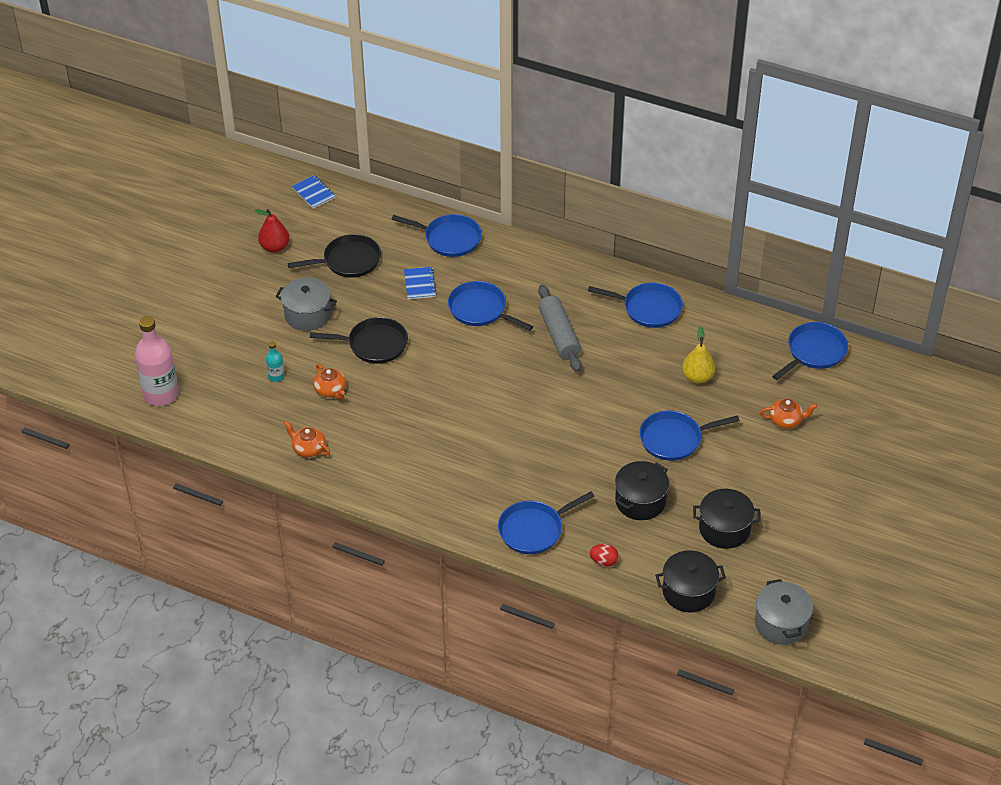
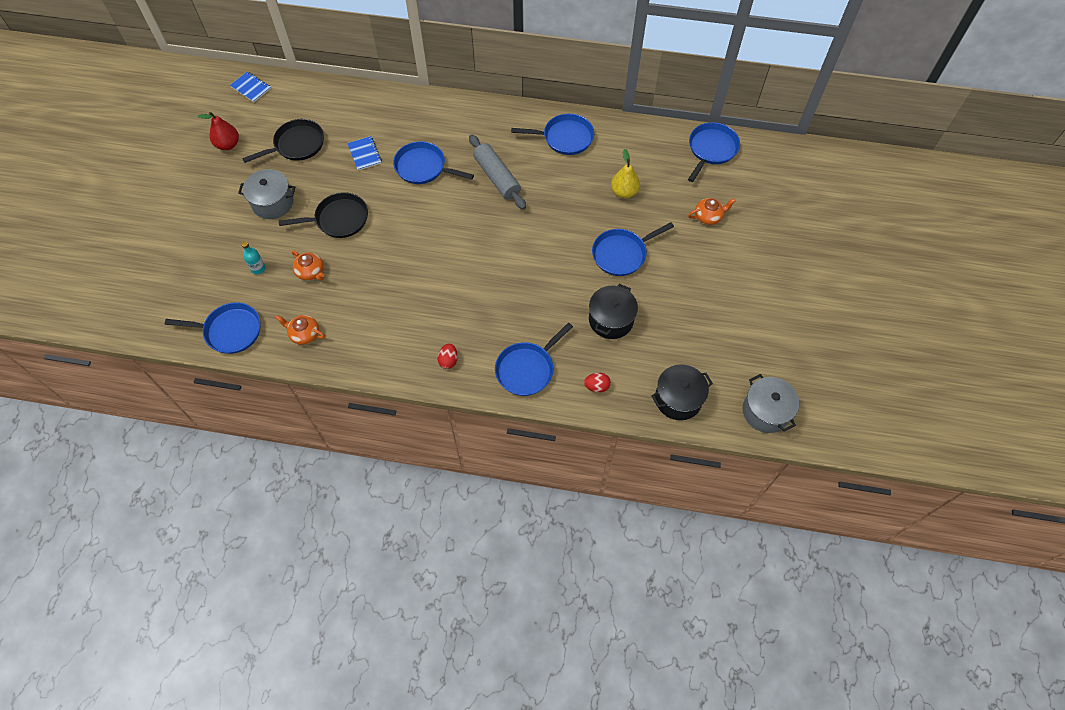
camera: 15 degrees left, 15 degrees up
(161, 394) = (155, 309): pink bottle -> none
(449, 239) = (379, 107): blue pan -> blue pan (230, 331)
(452, 504) = (448, 360): none -> red egg
(724, 529) = (690, 330): black pot -> none

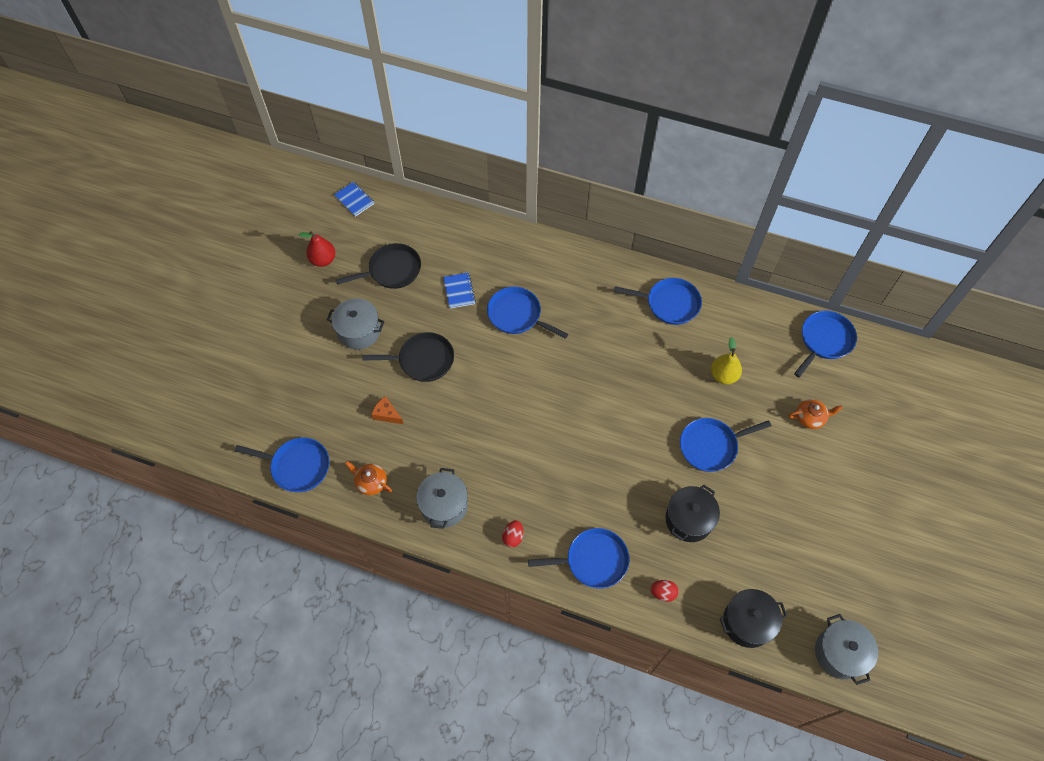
camera: 10 degrees right, 0 degrees up
(258, 268) = (334, 402): turquoise bottle -> none
(311, 272) = (387, 414): orange teapot -> orange cheese
(378, 343) = (444, 505): none -> grey pot
(497, 177) = (591, 338): grey rolling pin -> none
(527, 369) = (593, 560): blue pan -> blue pan turned 150 degrees counterclockwise

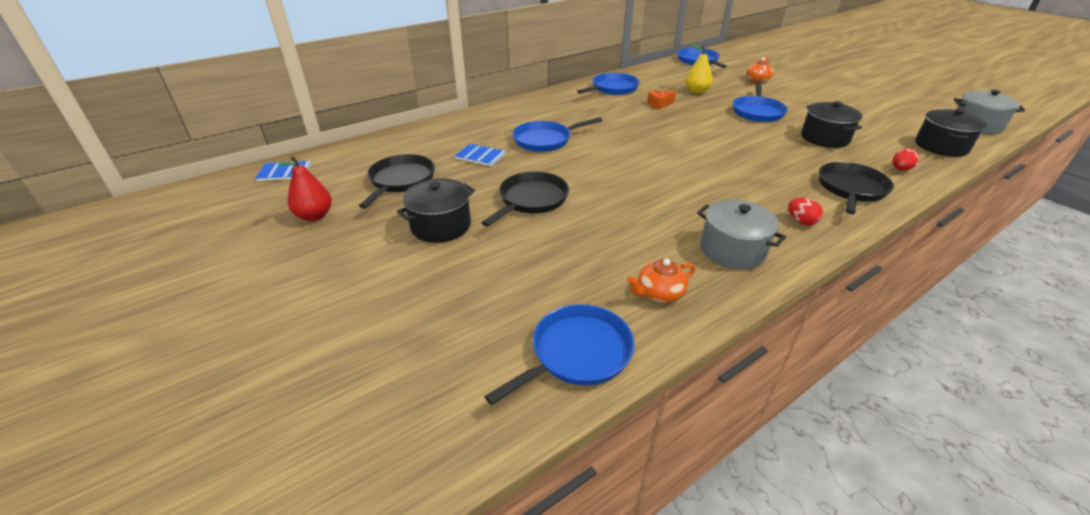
camera: 55 degrees left, 25 degrees down
(359, 331) = (441, 226): grey pot -> black pot
(387, 414) = (573, 246): orange cheese -> orange cheese (659, 104)
(593, 560) = (851, 189): blue pan -> black pan

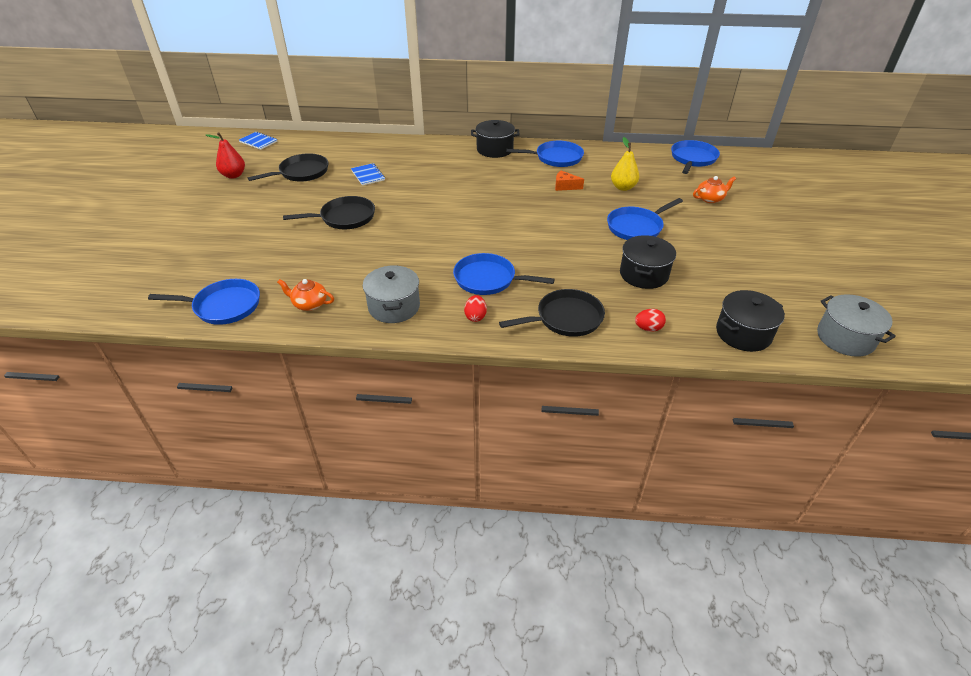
camera: 40 degrees right, 5 degrees up
(441, 226) = (276, 210): black pot -> black pot (495, 149)
(545, 140) = (426, 181): blue pan -> blue pan (488, 279)

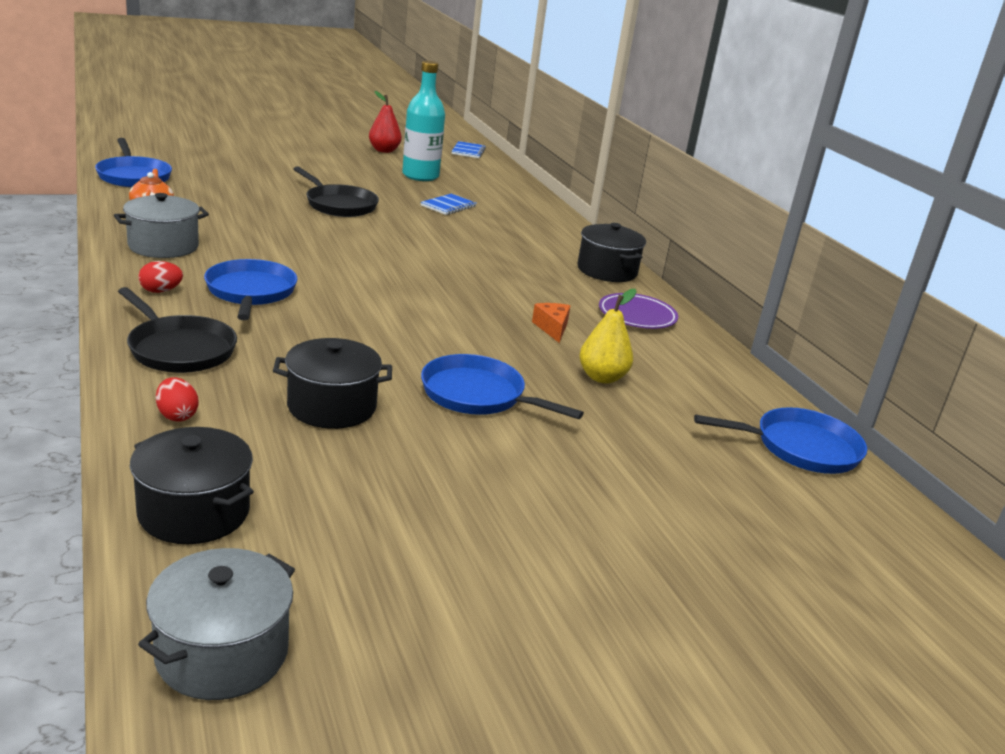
camera: 60 degrees right, 15 degrees down
(301, 173) = (420, 176): black pan -> turquoise bottle
(556, 158) = (637, 316): blue pan -> purple plate
(710, 199) = (655, 471): orange teapot -> none

